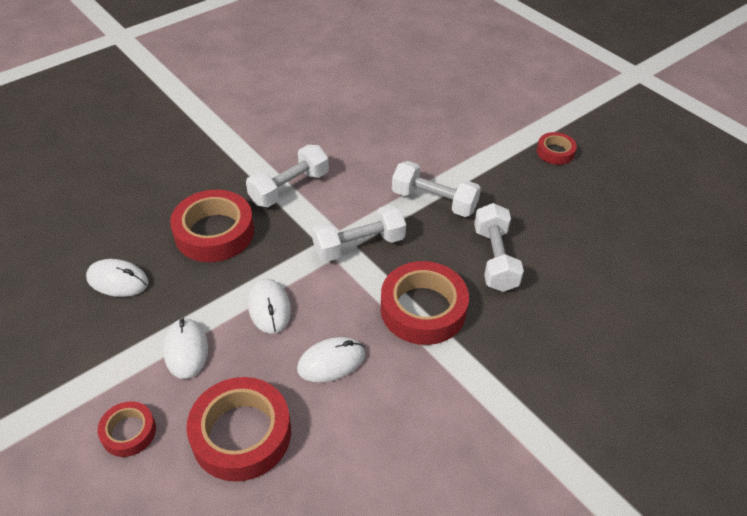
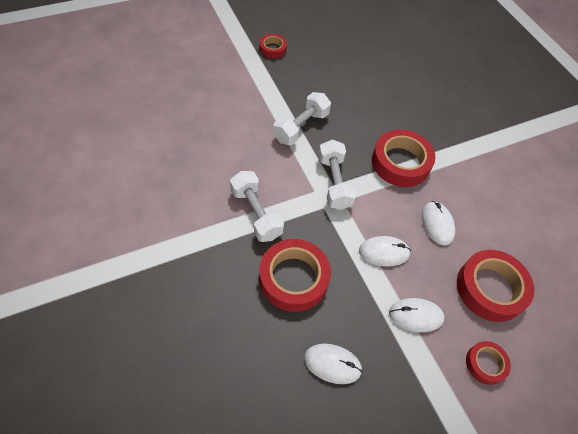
camera: 80 degrees left, 10 degrees up
(118, 280) = (332, 364): white mouse -> white mouse turned 75 degrees clockwise
(495, 259) = (365, 113): white dumbbell -> none

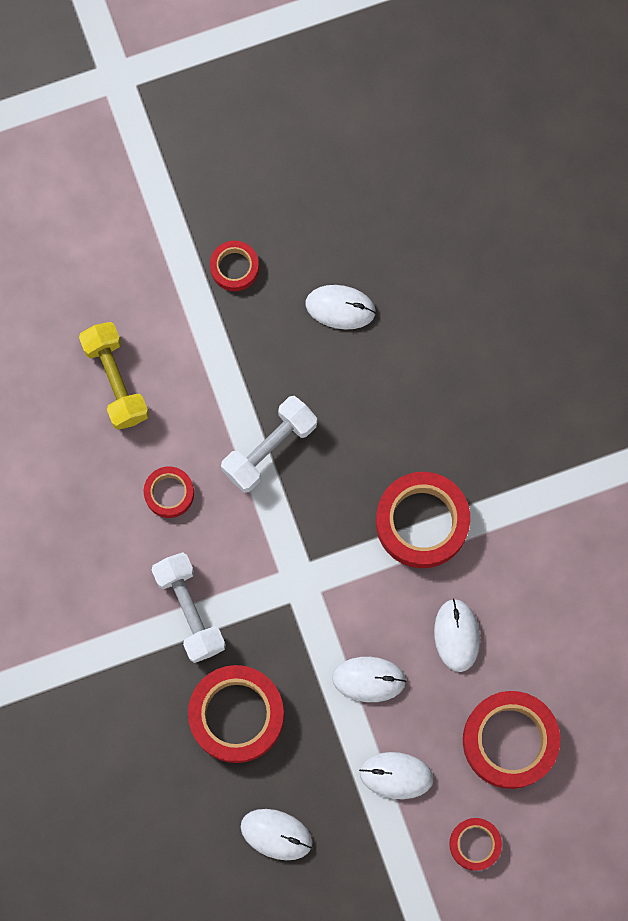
camera: 10 degrees right, 20 degrees up
(205, 96) = (115, 381): none -> yellow dumbbell
(239, 149) = (169, 493): none -> red tape
(334, 65) = (340, 308): none -> white mouse
(334, 182) = (311, 558): white dumbbell -> none

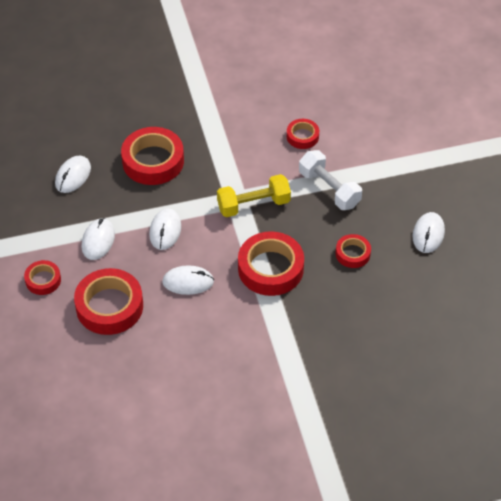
camera: 95 degrees right, 25 degrees down
(115, 381) = (379, 114): yellow dumbbell -> yellow dumbbell (253, 205)
(190, 610) = (224, 142): white dumbbell -> none
(234, 268) = (457, 178): red tape -> red tape (352, 253)

